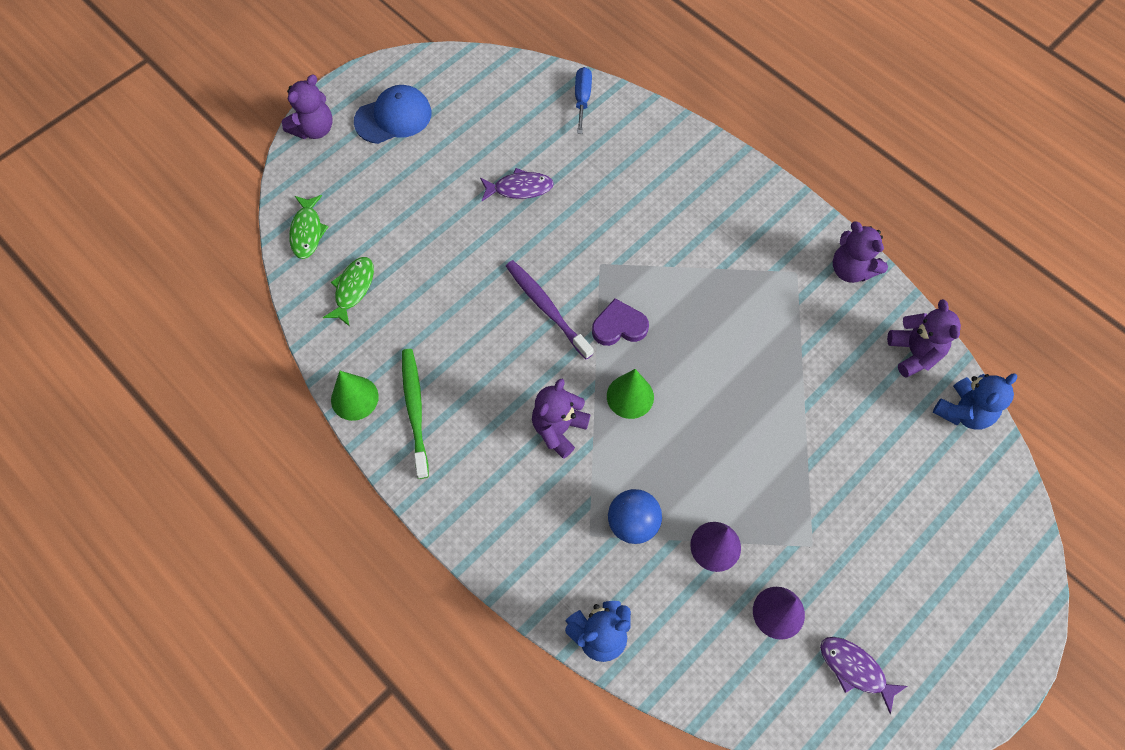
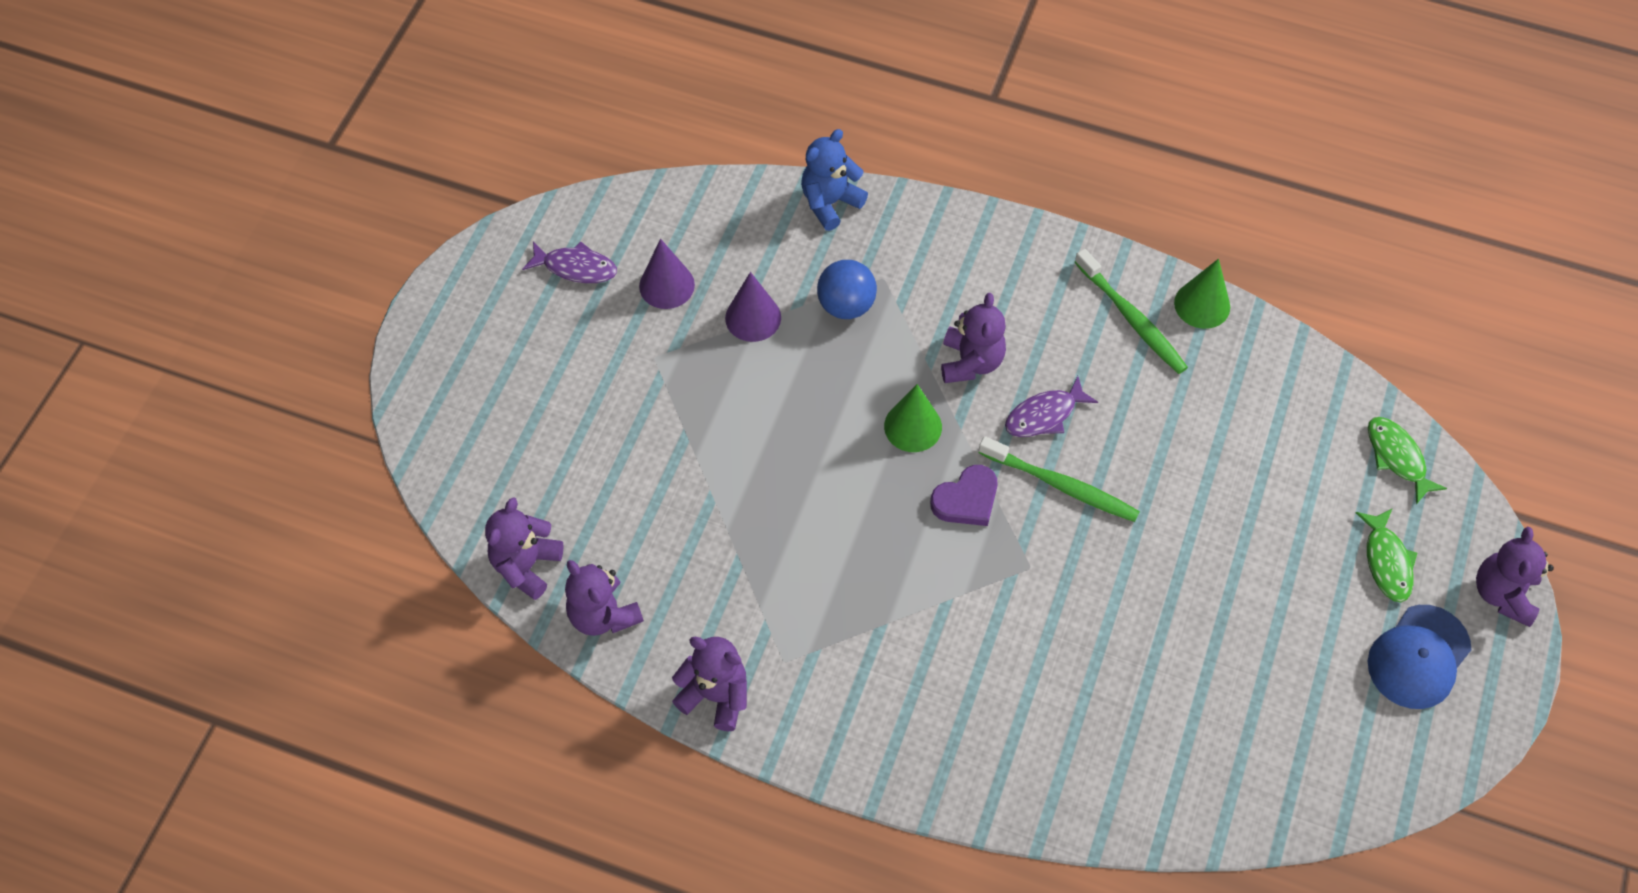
camera: 155 degrees right, 5 degrees down
(353, 289) = (1292, 414): green fish -> green fish (1386, 561)
(519, 188) = (1189, 626): purple fish -> purple fish (1044, 415)
(546, 308) = (1061, 486): purple toothbrush -> green toothbrush
(582, 99) = (1191, 804): blue screwdriver -> none
(963, 412) = (526, 565): blue teddy bear -> purple teddy bear

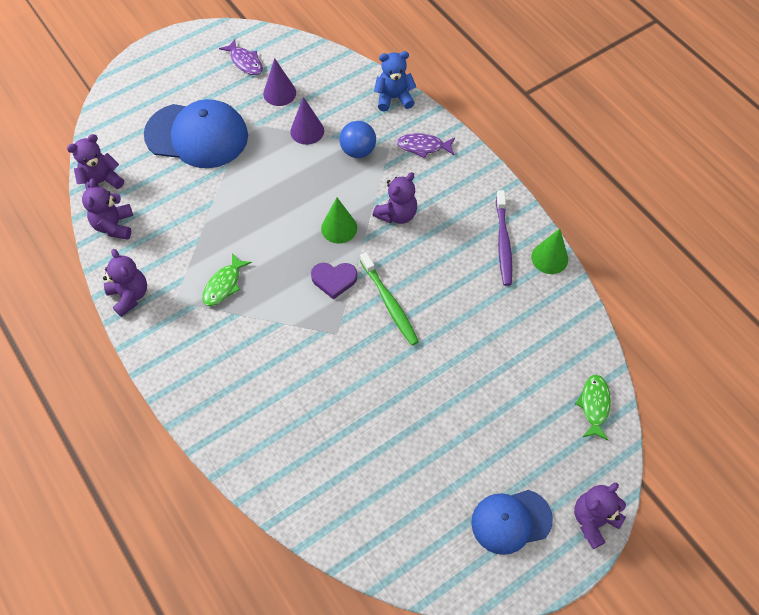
camera: 35 degrees right, 0 degrees up
(604, 415) = (197, 135): none -> blue cap
(1044, 415) = (412, 263): purple fish -> purple fish (423, 147)
(1132, 319) = (503, 243): green toothbrush -> purple toothbrush
(1386, 561) = (538, 457): green fish -> green fish (224, 285)

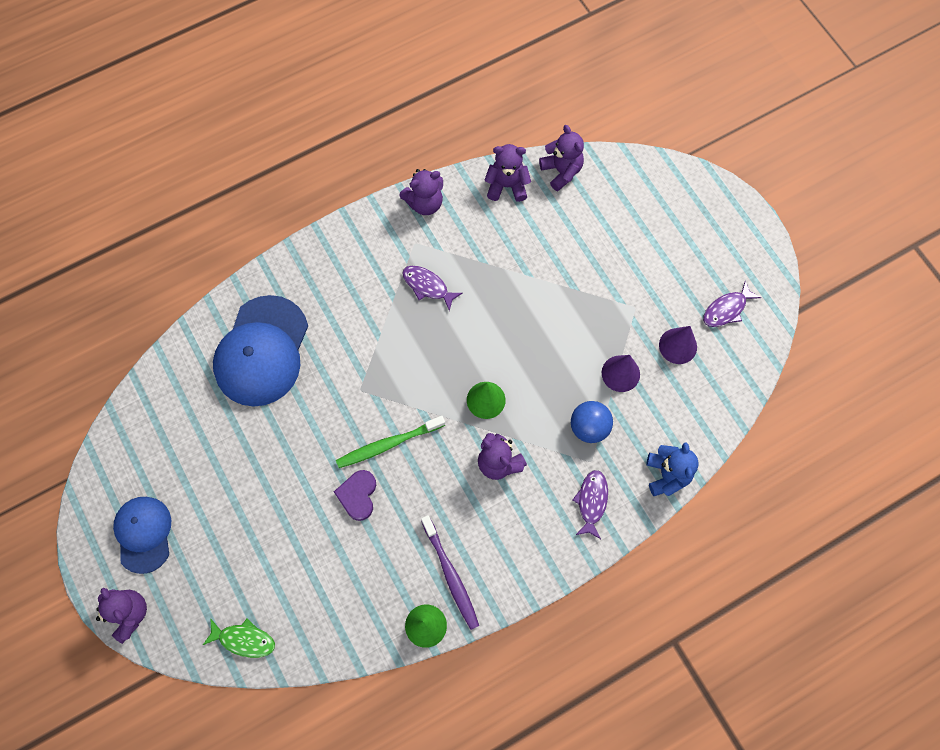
camera: 95 degrees right, 10 degrees up
(197, 135) = (619, 259): blue cap -> blue cap (262, 351)
(224, 285) = (427, 286): green fish -> purple fish
(334, 280) = (422, 391): purple heart -> purple heart (358, 495)
(503, 243) = (451, 575): purple toothbrush -> purple toothbrush turned 120 degrees counterclockwise

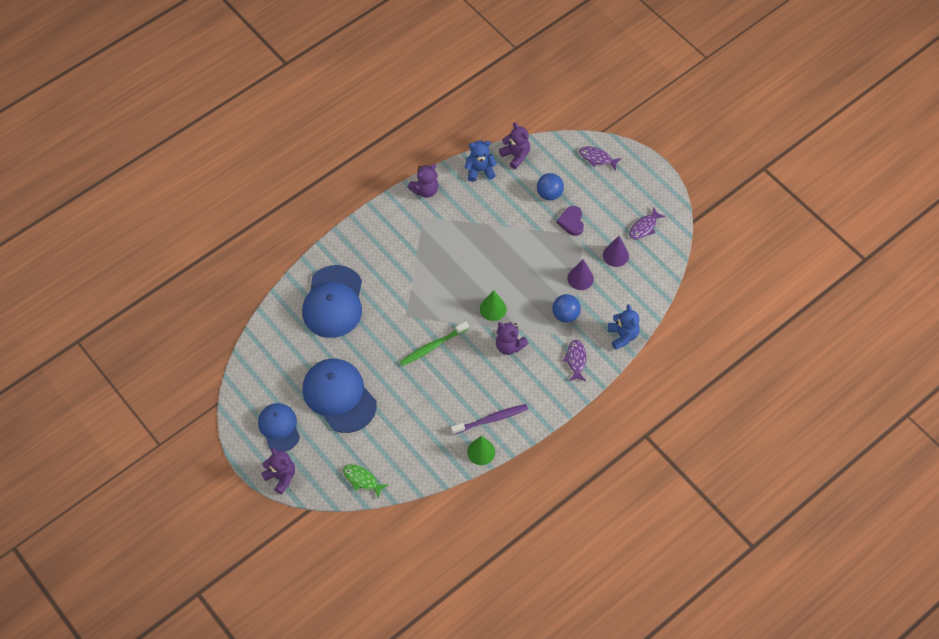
camera: 10 degrees left, 10 degrees down
(239, 499) = (339, 396): none -> blue cap
(244, 639) = (362, 480): green fish -> green fish turned 150 degrees counterclockwise
(358, 495) = (419, 381): purple heart -> purple heart (571, 222)
(427, 286) = (438, 243): purple fish -> purple fish (597, 158)
(451, 575) = (491, 419): purple toothbrush -> purple toothbrush turned 75 degrees counterclockwise
(507, 186) = (480, 170): purple teddy bear -> blue teddy bear
(599, 236) = (549, 194): none -> blue ball

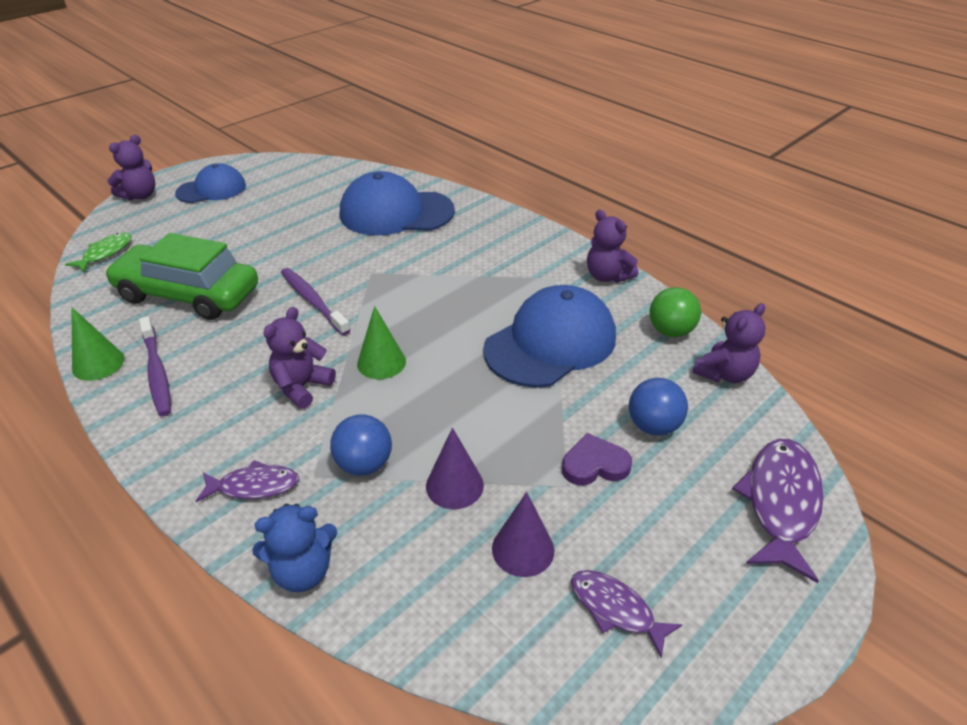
camera: 85 degrees right, 20 degrees down
(339, 396) = (245, 227): blue cap -> blue cap (550, 343)
(417, 418) = (188, 294): none -> green car
(432, 346) = (313, 301): green toothbrush -> purple toothbrush
(480, 170) = (670, 331): blue teddy bear -> green ball
(597, 158) = (780, 503): purple fish -> purple fish, size x1.67

